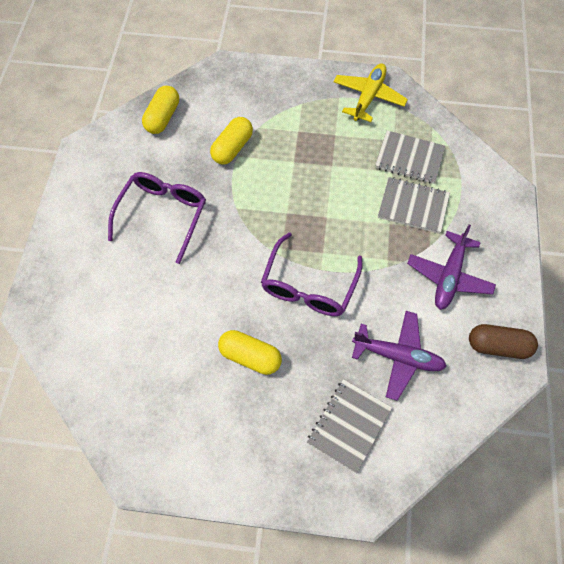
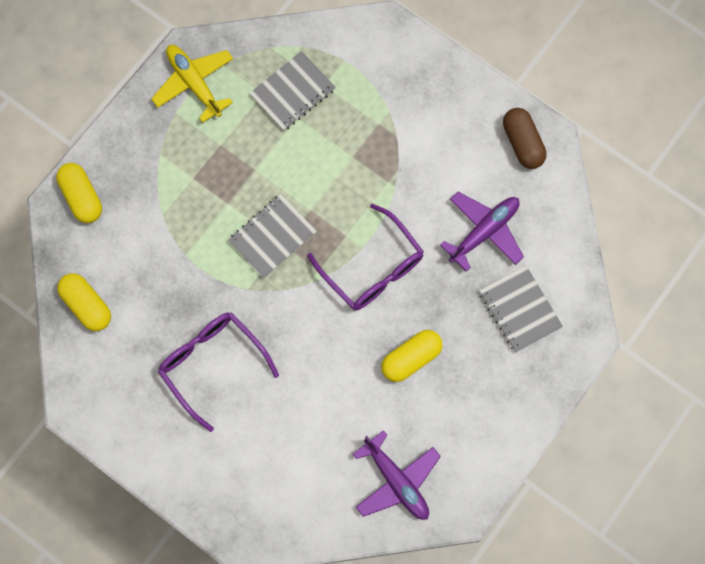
camera: 60 degrees left, 10 degrees up
(232, 148) = (173, 254): yellow capsule -> yellow capsule (82, 197)
(413, 206) = (347, 123): grey notebook -> grey notebook (272, 237)
(449, 276) = (436, 139): purple plane -> purple plane (396, 481)
(498, 346) = (522, 143): brown capsule -> brown capsule turned 60 degrees counterclockwise

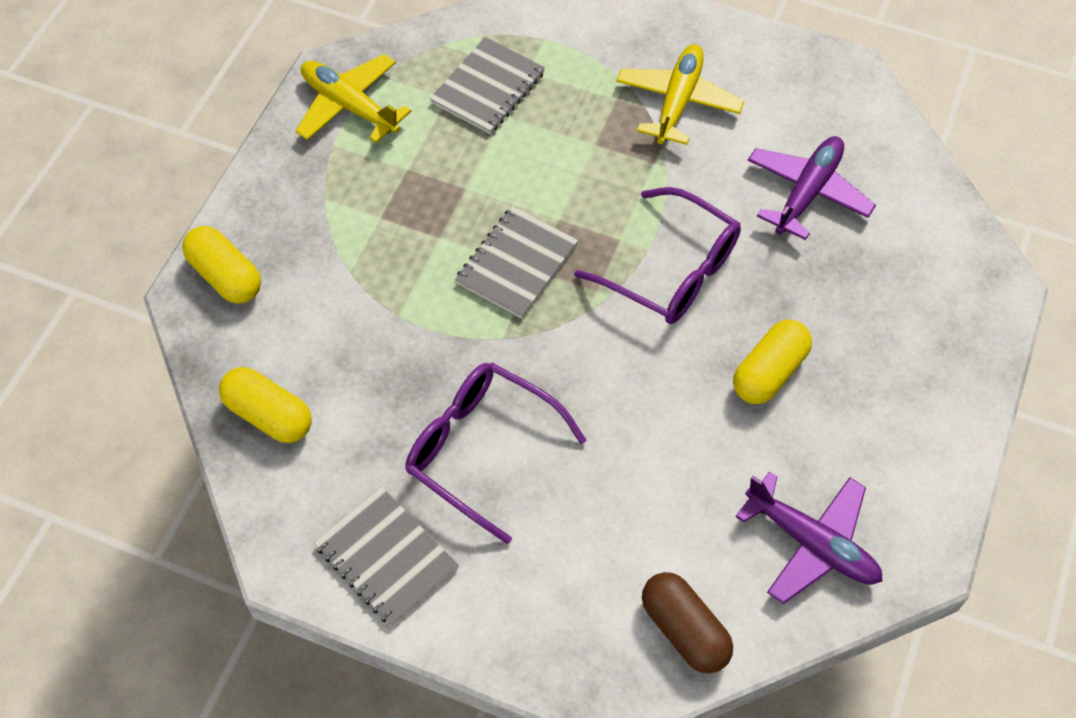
camera: 15 degrees left, 15 degrees down
(420, 136) = (678, 101): none -> yellow plane
(520, 310) = (895, 275): grey notebook -> grey notebook (386, 557)
(522, 143) = (815, 80): brown capsule -> brown capsule (684, 630)

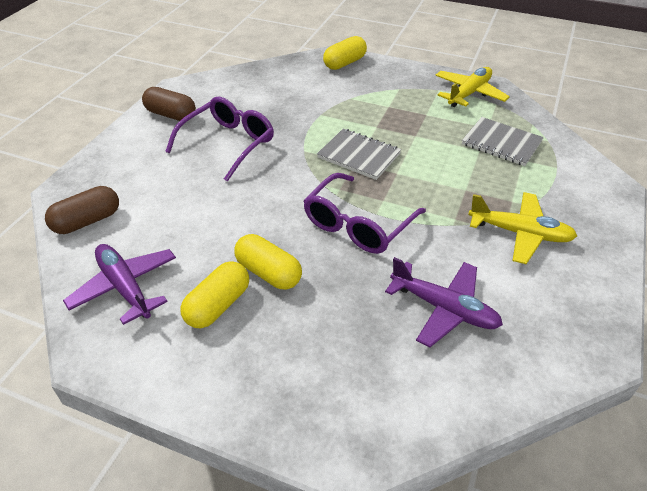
camera: 90 degrees right, 15 degrees down
(269, 415) = (260, 79): yellow capsule -> yellow capsule (218, 305)
(386, 557) = (171, 115): grey notebook -> brown capsule
(812, 543) = (125, 287): purple plane -> purple plane turned 105 degrees clockwise

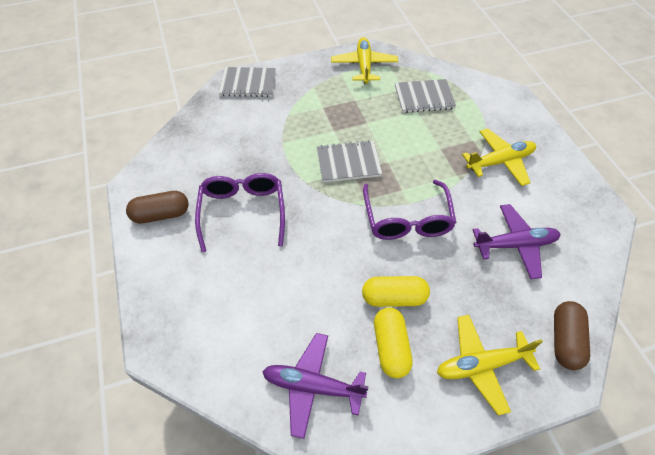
camera: 40 degrees left, 10 degrees up
(87, 221) = (213, 358): brown capsule -> brown capsule (565, 340)
(278, 377) = (481, 365): none -> yellow plane
(345, 63) = (248, 83): yellow capsule -> grey notebook

